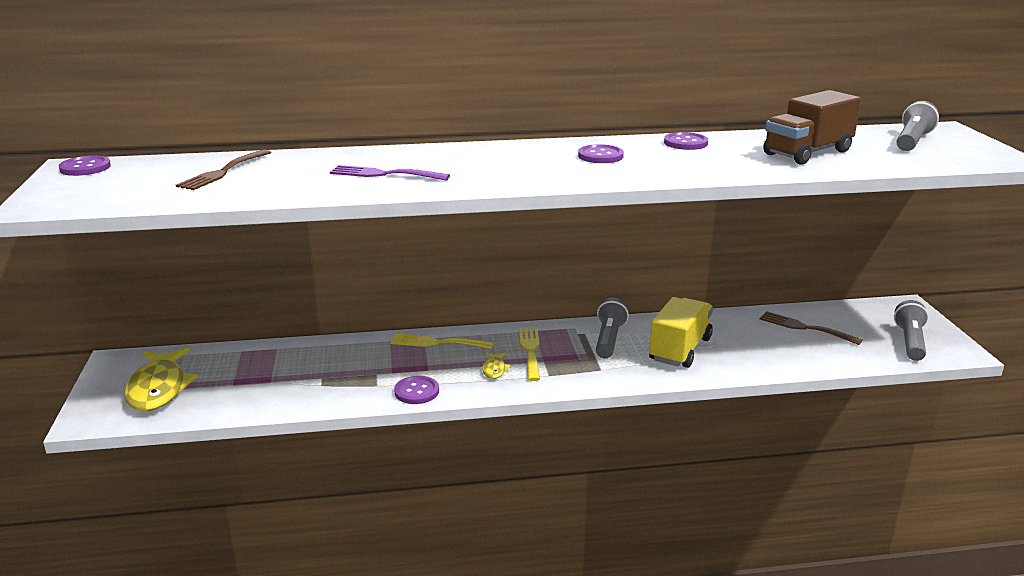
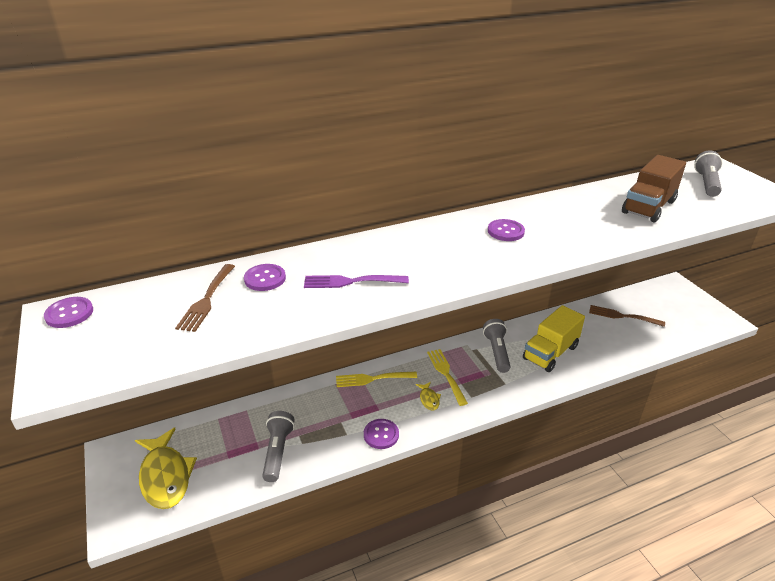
camera: 15 degrees left, 10 degrees up
(680, 349) = (550, 353): yellow truck -> yellow truck turned 150 degrees counterclockwise
(685, 143) = (556, 206): purple button -> purple button (265, 279)
(910, 342) = (693, 317): grey flashlight -> grey flashlight (278, 451)

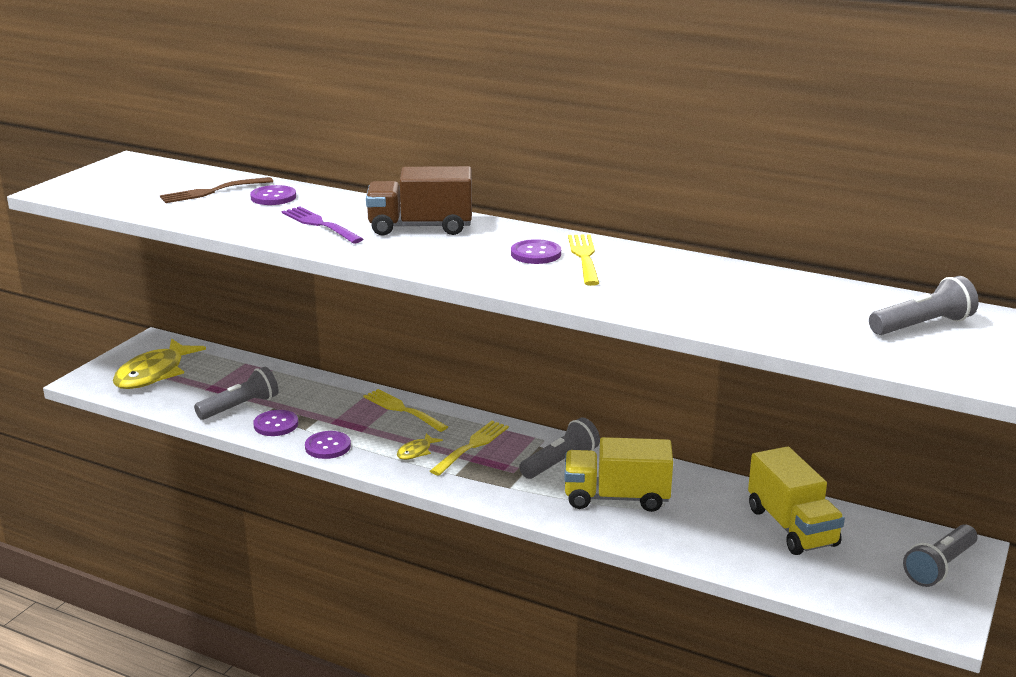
camera: 50 degrees right, 10 degrees down
(69, 313) = (133, 164): purple button -> purple button (276, 424)
(528, 220) = (584, 257): none -> yellow fork
(622, 316) = (791, 527): brown fork -> yellow truck
(648, 207) = (757, 306): brown truck -> brown truck (420, 227)
(684, 298) = (939, 567): none -> grey flashlight

